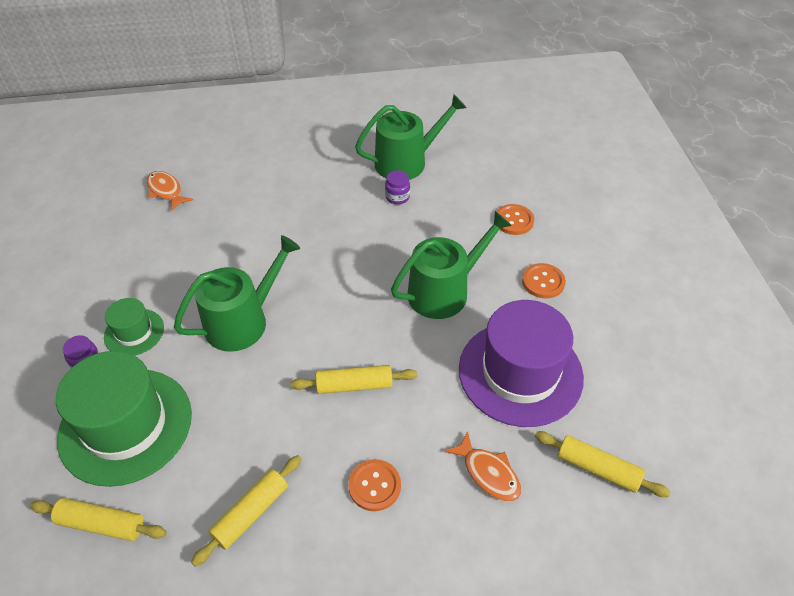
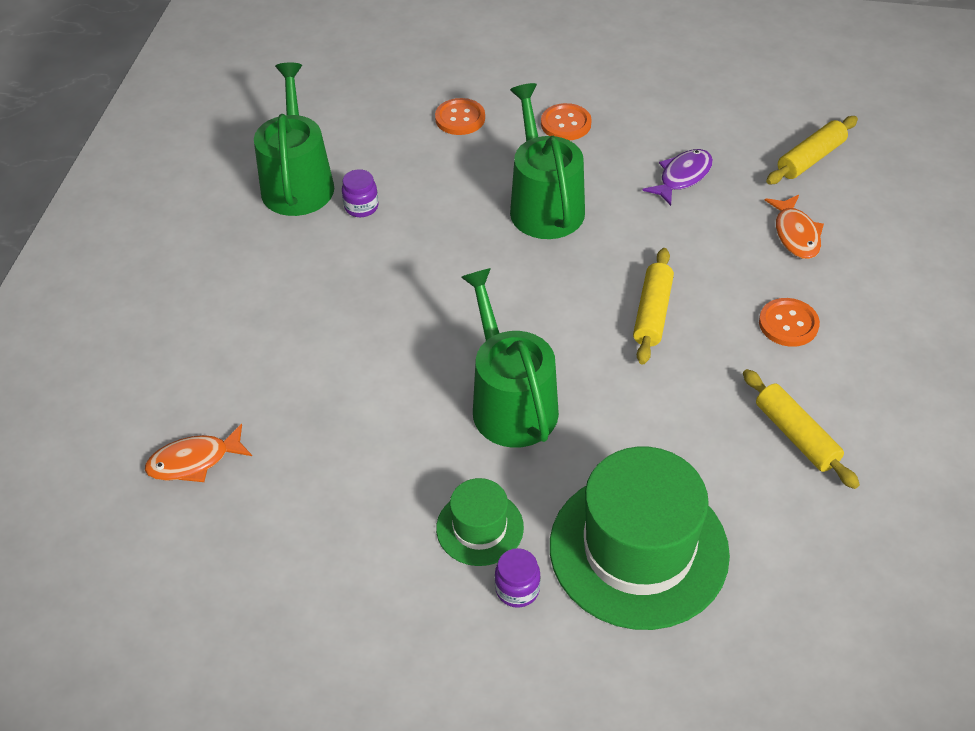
camera: 70 degrees left, 0 degrees up
(101, 524) = (777, 585): yellow rolling pin -> none
(488, 473) = (795, 234): orange fish -> orange fish turned 105 degrees clockwise
(520, 372) = (682, 177): purple hat -> purple fish

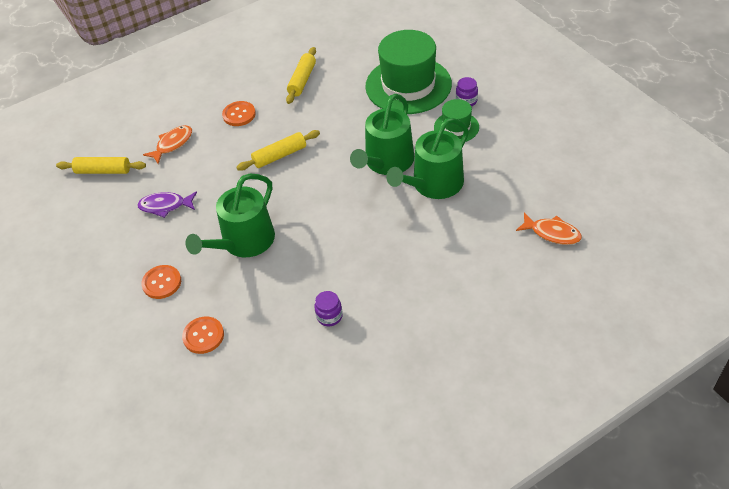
camera: 130 degrees left, 0 degrees up
(298, 182) = (343, 365): green watering can -> green watering can (433, 184)

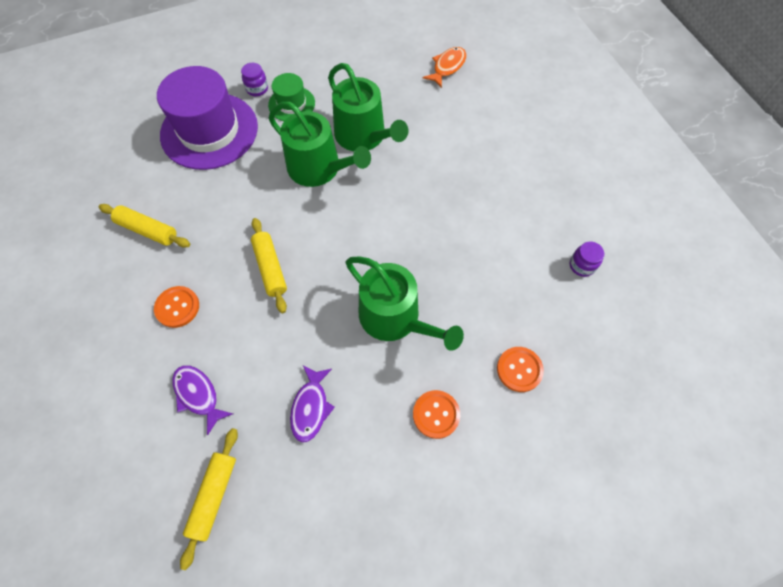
camera: 85 degrees left, 15 degrees up
(172, 144) = (198, 395): orange fish -> purple fish
(329, 316) = (511, 247): purple jar -> purple jar (582, 265)
(408, 85) = (209, 131): green hat -> purple hat

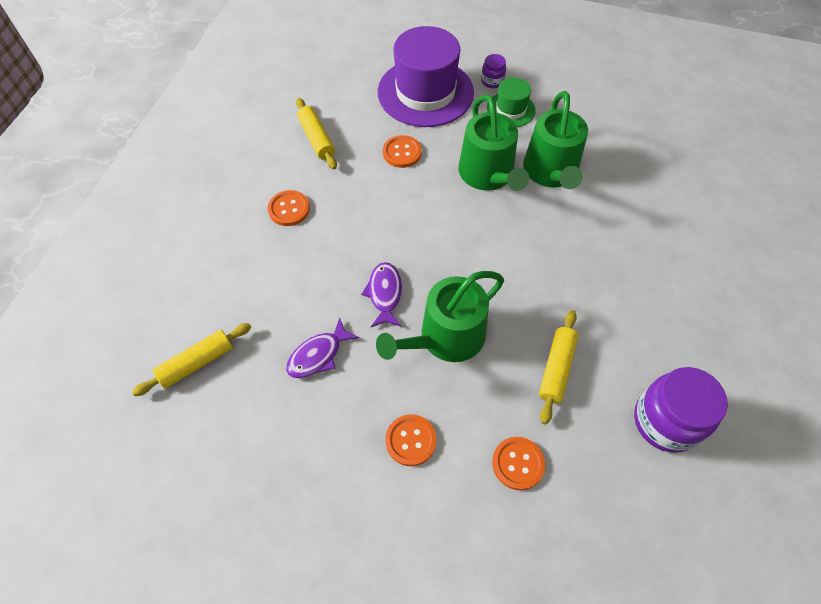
camera: 40 degrees right, 5 degrees down
(198, 395) = (248, 283): purple fish -> purple fish (384, 294)
(234, 194) = (402, 152): none -> orange button
(270, 268) = (380, 227): yellow rolling pin -> yellow rolling pin (556, 369)
(395, 318) = (446, 338): green watering can -> green watering can turned 60 degrees clockwise
(447, 67) = (686, 159): orange fish -> none
(582, 265) = (665, 421): purple jar -> purple jar, size x2.06

